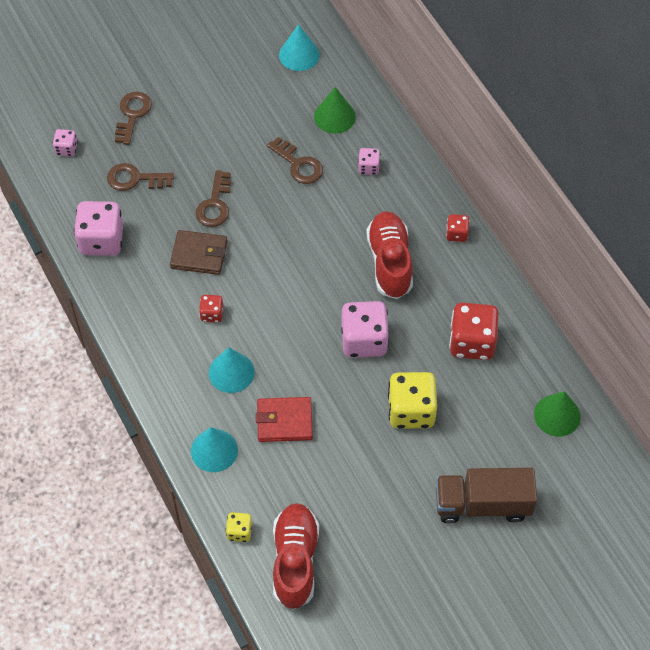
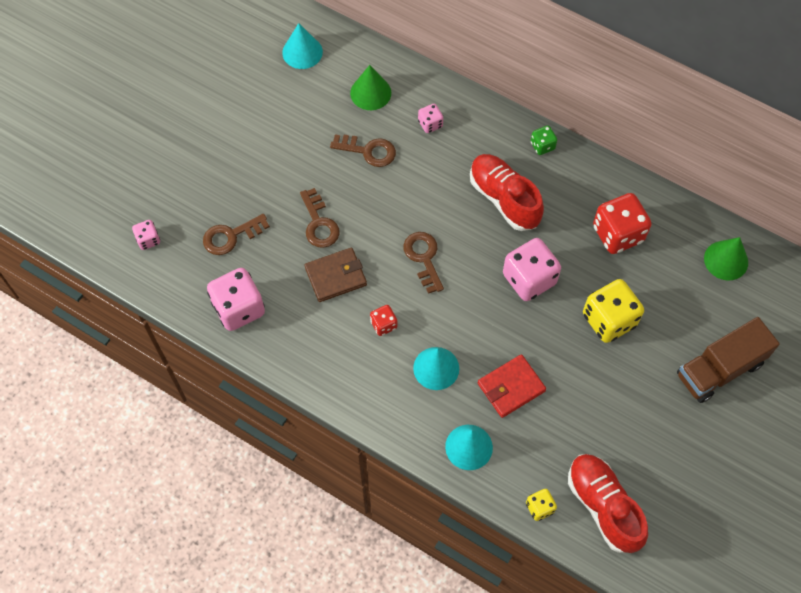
camera: 30 degrees left, 5 degrees up
(132, 115) = (188, 178): brown key -> brown key (423, 258)
(457, 234) = (542, 146): red dice -> green dice

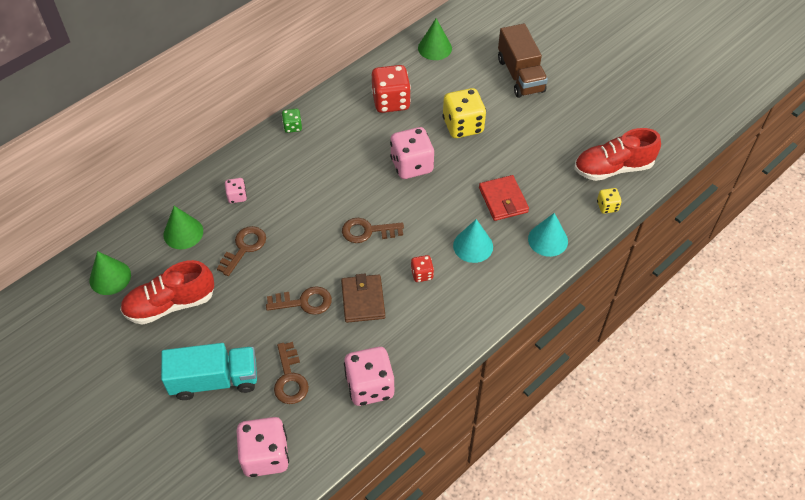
camera: 75 degrees left, 10 degrees down
(148, 240) = (265, 456): pink dice -> pink dice, size x2.00
(215, 174) = (214, 380): none -> turquoise truck
(302, 52) = (110, 277): turquoise cone -> green cone
(504, 199) = (332, 163): red shoe -> red shoe (170, 304)

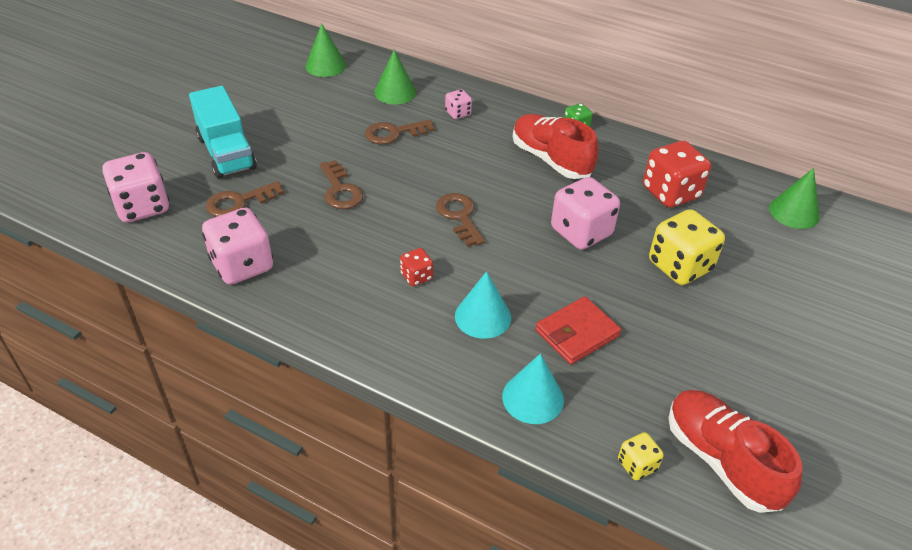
camera: 70 degrees right, 10 degrees down
(170, 304) = (307, 105): red shoe -> red shoe (551, 159)
(244, 248) = (394, 133): brown key -> brown key turned 150 degrees clockwise
(363, 300) = (359, 234): brown wallet -> none
(520, 75) = (821, 309): brown truck -> none

